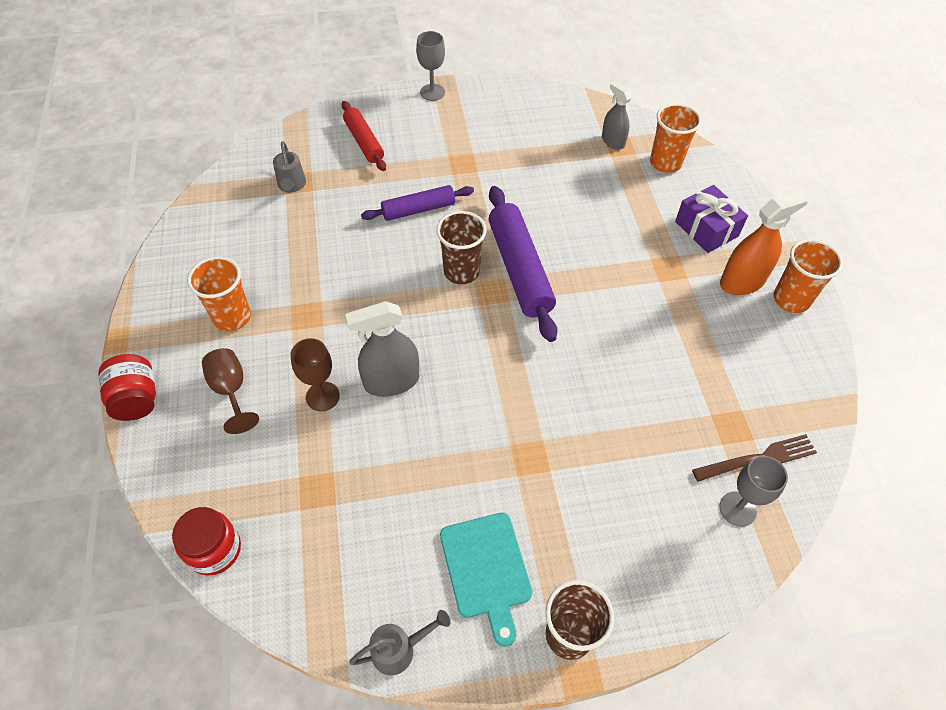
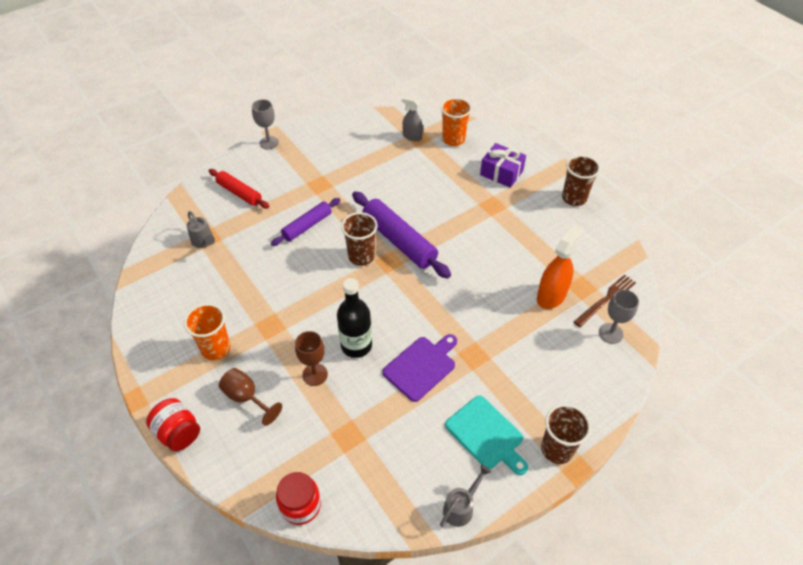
camera: 25 degrees left, 5 degrees down
(391, 381) = (356, 345): grey spray bottle -> black bottle
(455, 442) = (421, 366): none -> purple cutting board
(742, 281) = (540, 198): orange spray bottle -> orange spray bottle (551, 296)
(791, 299) = (574, 198): orange cup -> brown cup

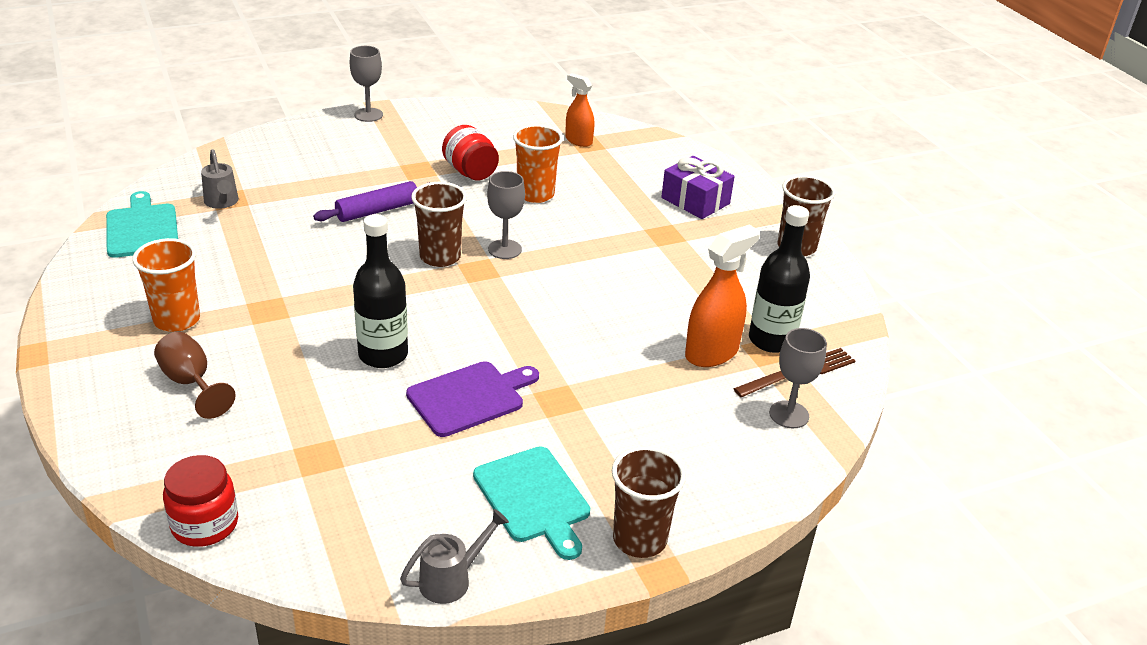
camera: 10 degrees right, 15 degrees down
(160, 276) = (142, 228): none -> turquoise cutting board
(178, 433) = (72, 403): red jar -> red jar (470, 172)
(239, 193) = (299, 160): red rolling pin -> none
(315, 374) = (305, 376): brown goblet -> none
(399, 240) = (504, 249): purple rolling pin -> grey goblet
(412, 136) = (578, 141): grey spray bottle -> orange spray bottle
(453, 139) = (638, 153): orange cup -> orange cup (535, 194)
(582, 277) = (771, 340): none -> black bottle

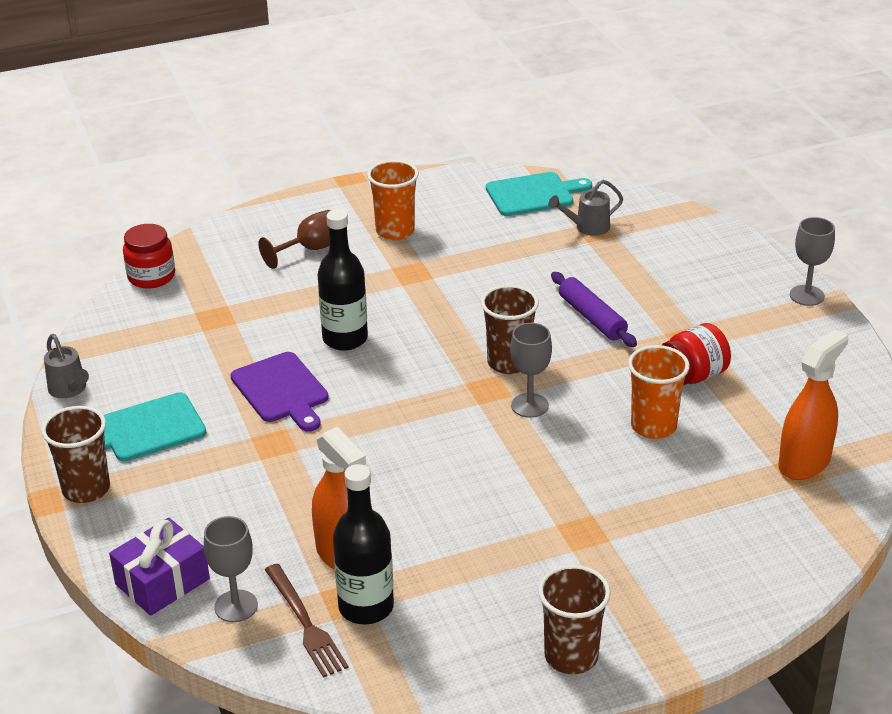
camera: 95 degrees right, 0 degrees up
(578, 141) = (804, 463): orange spray bottle -> orange spray bottle, size x1.57
(695, 201) = (672, 566): purple gift -> purple gift (162, 582)

